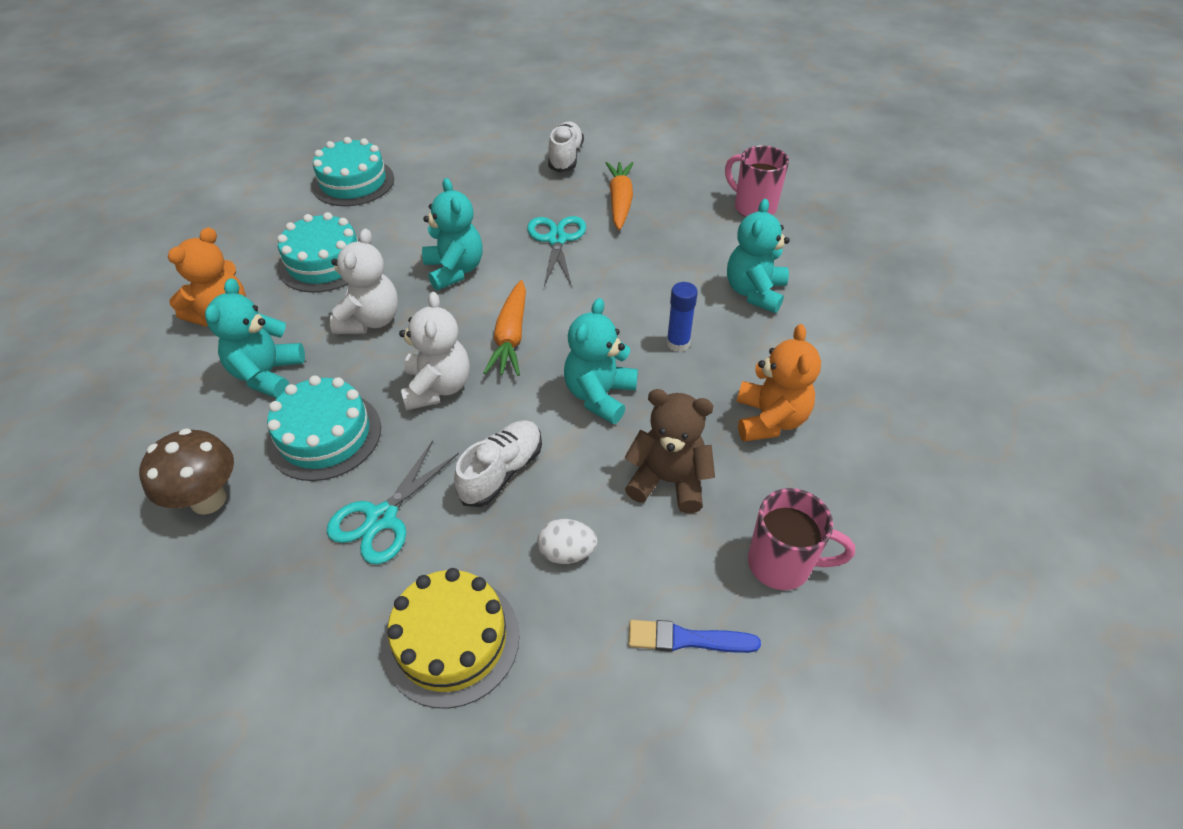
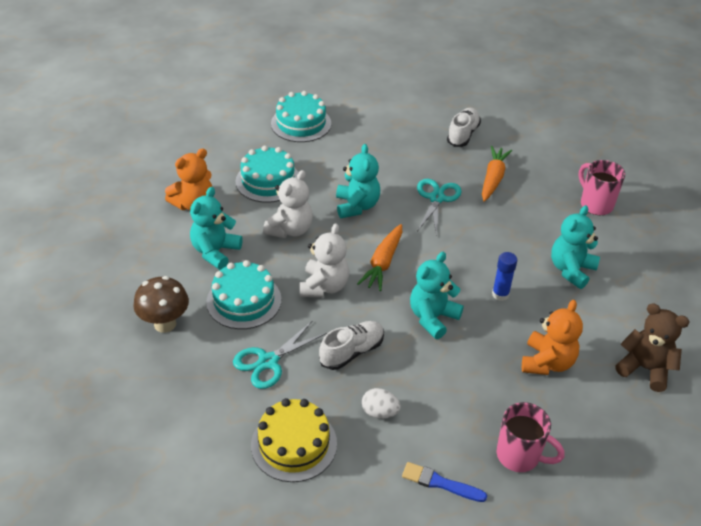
camera: 15 degrees right, 5 degrees down
(668, 481) = (461, 385): brown teddy bear -> brown teddy bear (645, 368)

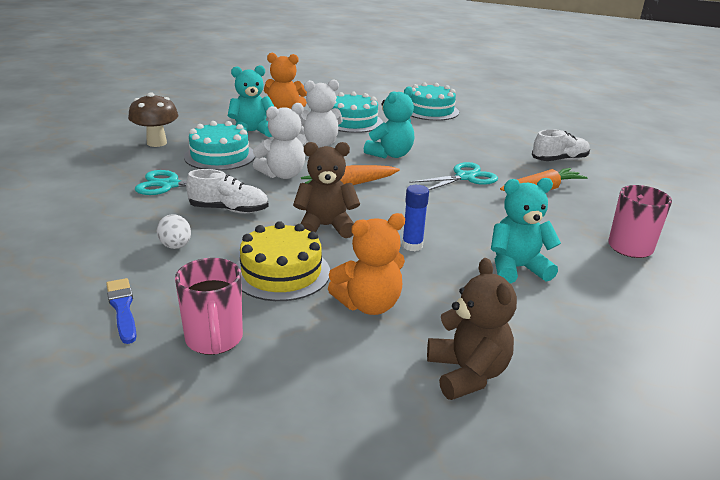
camera: 45 degrees right, 15 degrees down
(294, 444) = (92, 225): yellow cake -> yellow cake (281, 272)
(432, 317) = (325, 227): turquoise teddy bear -> brown teddy bear

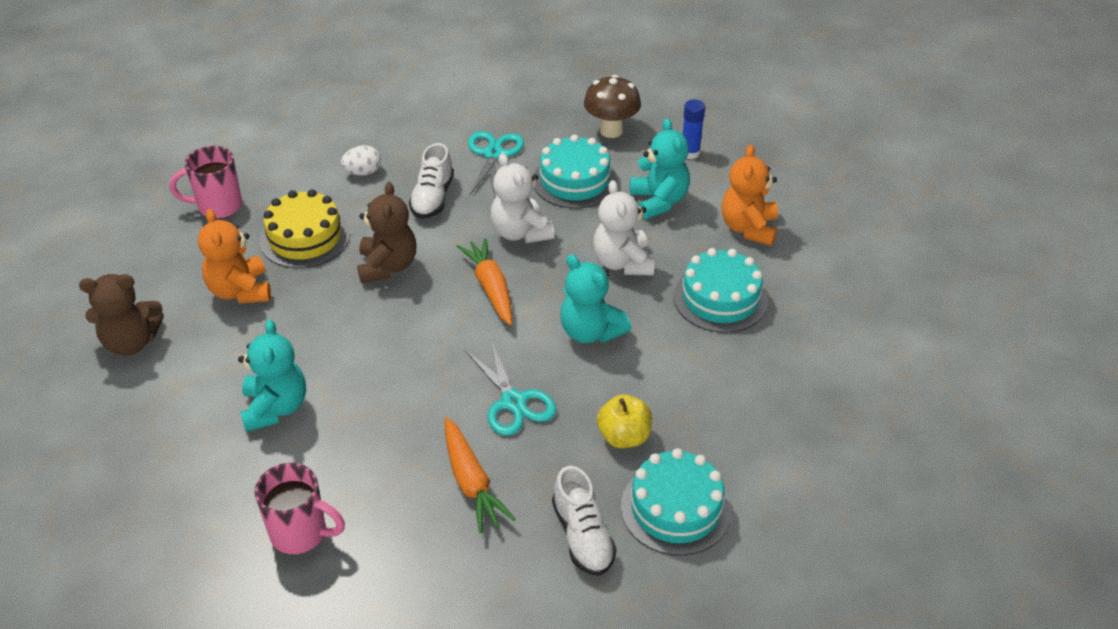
camera: 95 degrees right, 15 degrees up
(122, 308) = (272, 158): blue brush -> none
(412, 245) = (337, 329): blue glue stick -> blue glue stick (690, 153)
(430, 110) = (799, 399): turquoise cake -> turquoise cake (676, 508)
(479, 148) = (624, 437): none -> yellow apple

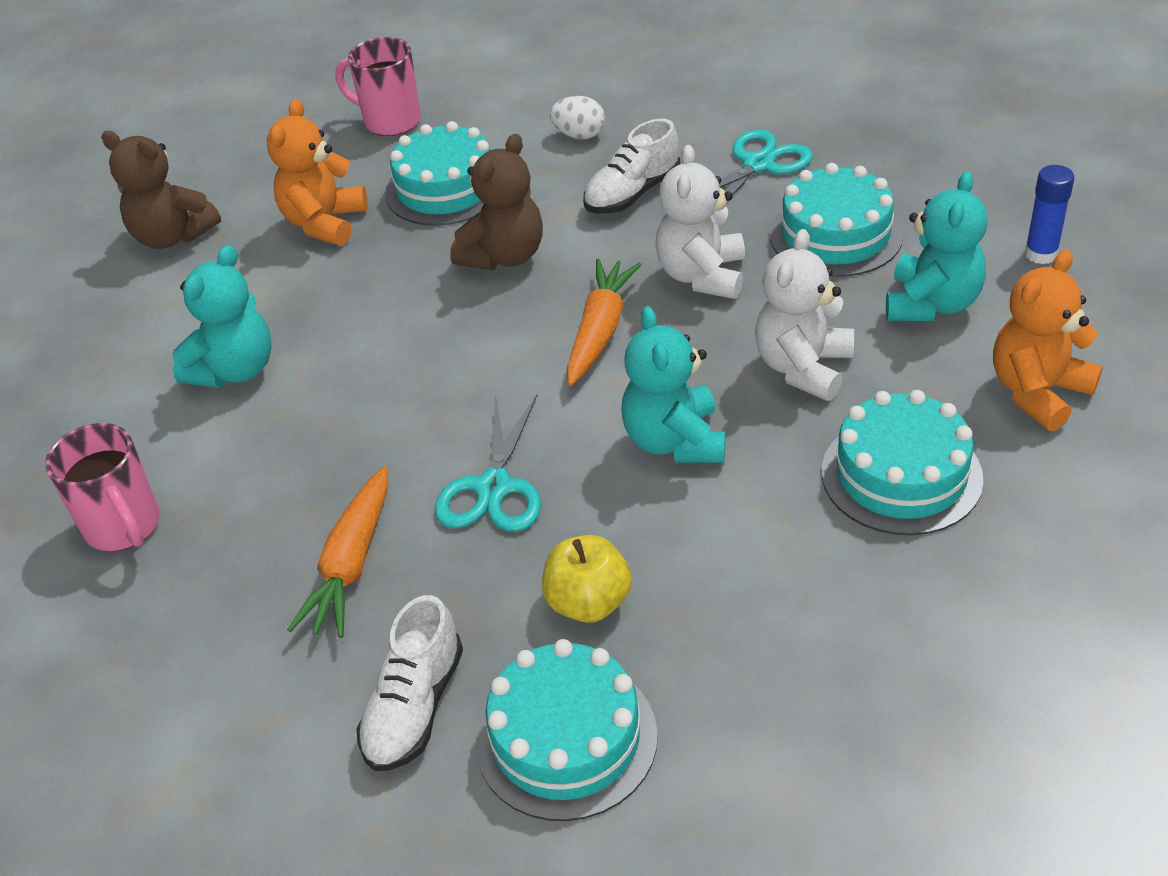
camera: 40 degrees right, 0 degrees up
(305, 237) = (446, 188): yellow cake -> turquoise cake
(611, 130) = (948, 186): brown mushroom -> none

